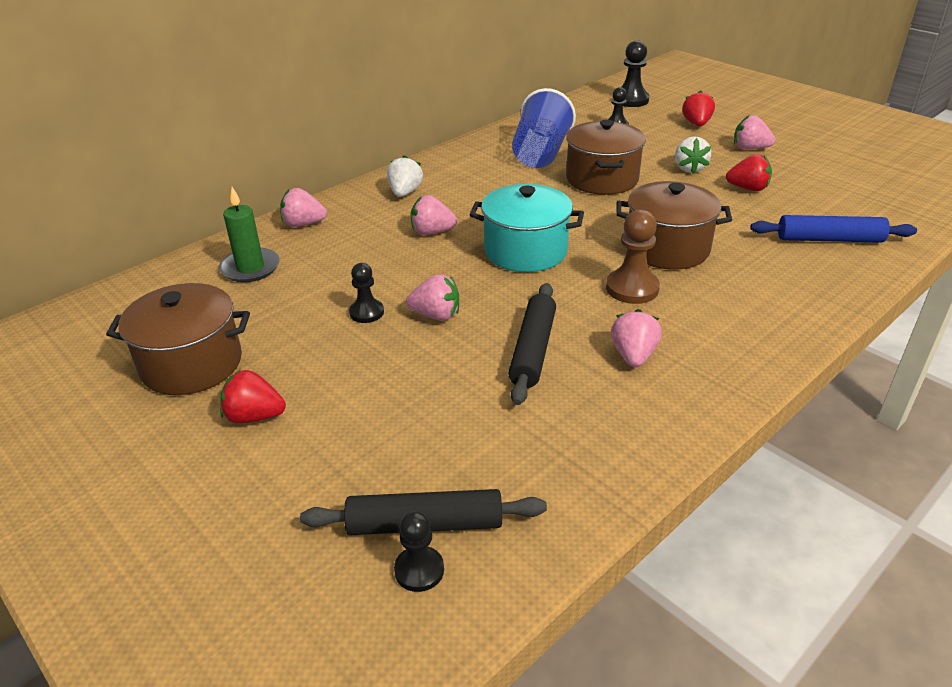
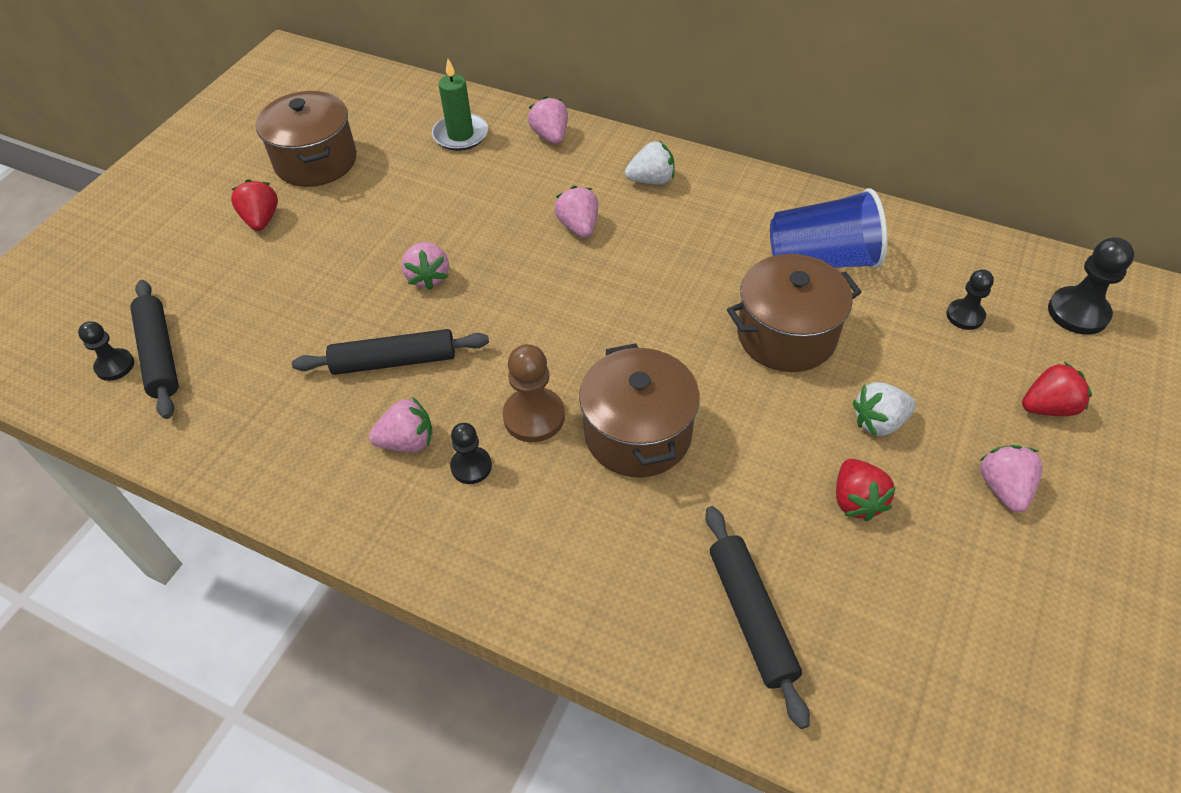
camera: 70 degrees right, 15 degrees up
(366, 312) = (417, 230): black pawn -> black pawn (471, 466)
(525, 251) = (573, 309): turquoise pot -> none
(829, 239) = (751, 616): blue rolling pin -> black rolling pin

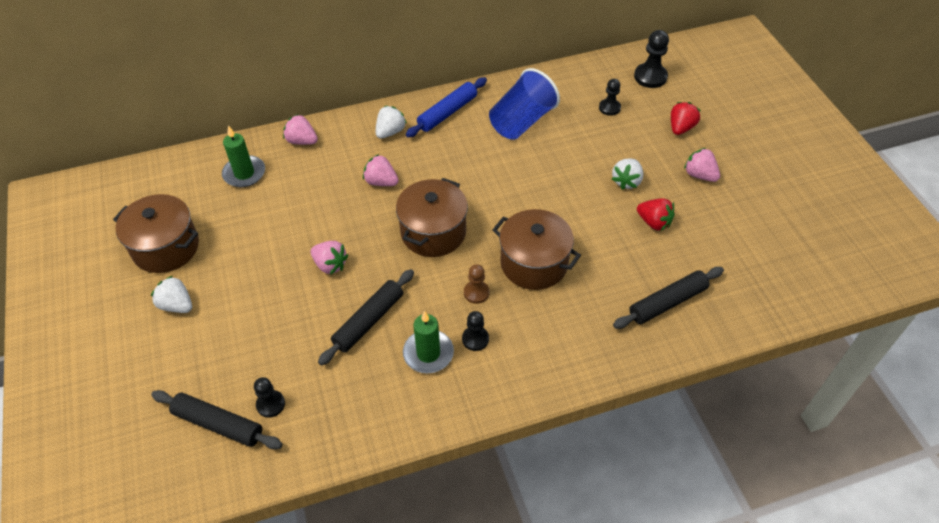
camera: 45 degrees left, 0 degrees up
(115, 366) = (196, 452): black pawn -> black pawn (270, 404)
(261, 220) = (177, 305): red strawberry -> white strawberry
(407, 441) = (428, 353): pink strawberry -> green candle
(534, 416) = (476, 293): brown pawn -> brown pawn, size x0.64
(740, 197) = (447, 113): none -> blue rolling pin
(751, 616) = (667, 302): black rolling pin -> black rolling pin turned 60 degrees counterclockwise
(786, 335) = (546, 169): brown pot -> brown pot (433, 232)

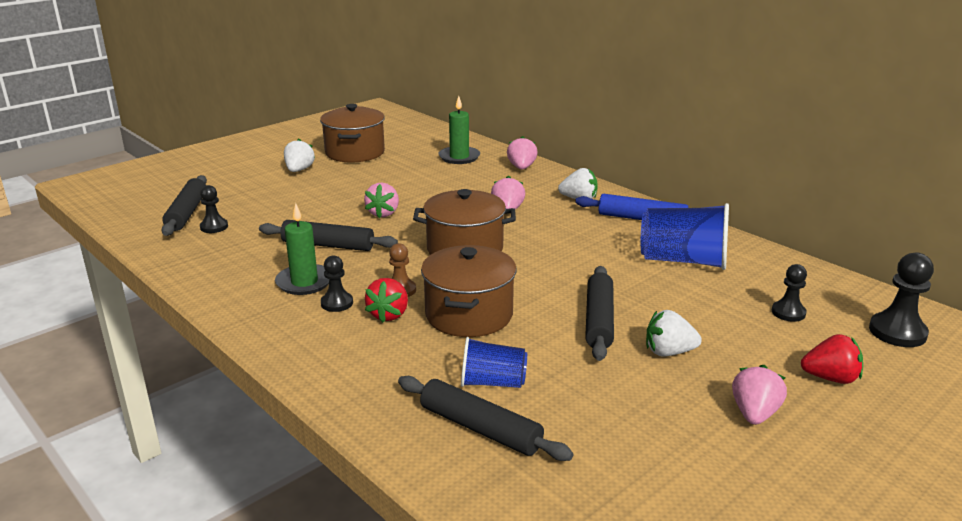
camera: 65 degrees right, 25 degrees down
(575, 197) = (599, 320): none -> black rolling pin
(622, 280) = (492, 382): none -> blue cup
(654, 222) = (616, 389): red strawberry -> red strawberry (389, 314)

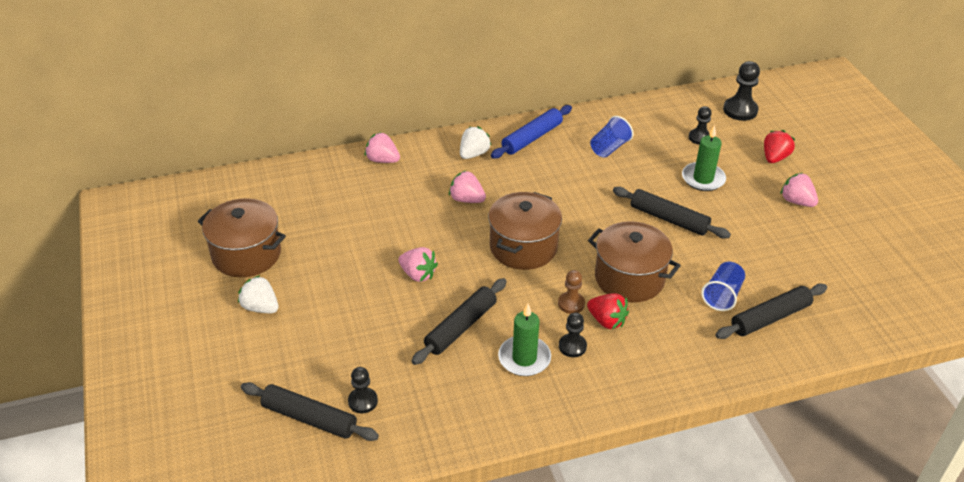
camera: 65 degrees left, 15 degrees up
(459, 157) = (324, 188): green candle -> green candle (703, 179)
(668, 352) = (721, 205): white strawberry -> none
(683, 261) = (609, 148): blue cup -> blue cup, size x0.60

